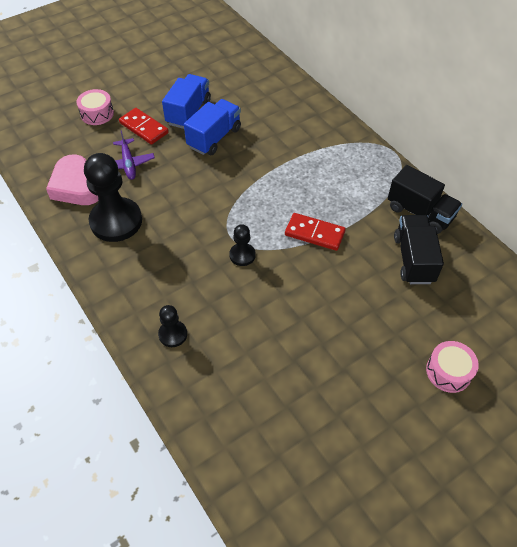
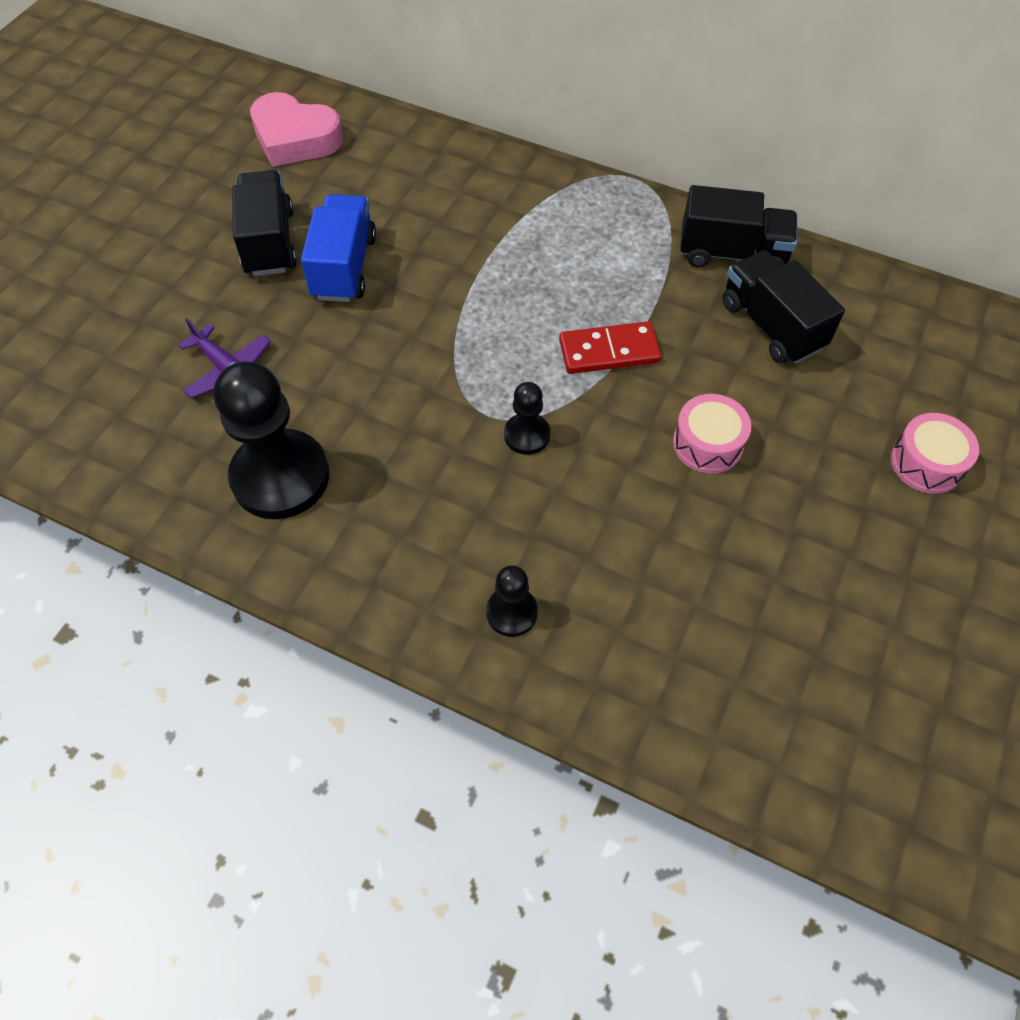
camera: 30 degrees left, 5 degrees up
(77, 186) = (164, 449): pink heart -> pink heart (295, 138)
(97, 114) = (106, 309): pink drum -> pink drum (708, 444)
(143, 128) = (210, 299): red domino -> none
(188, 112) = (269, 242): blue truck -> black truck

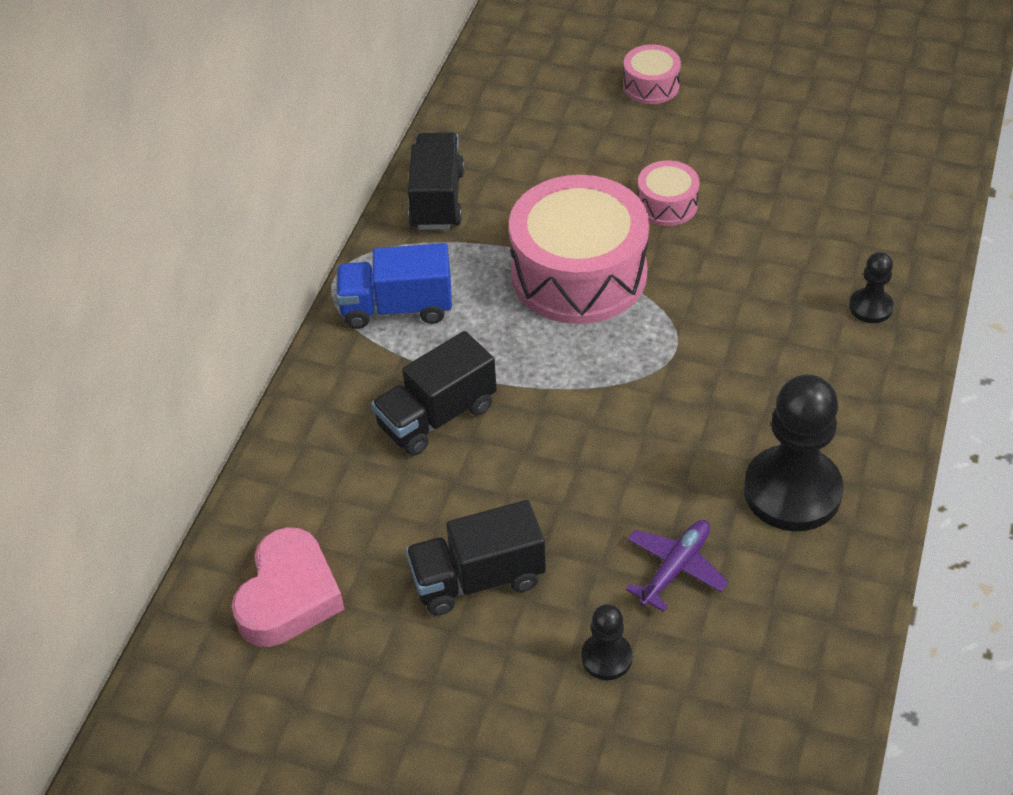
camera: 95 degrees left, 10 degrees down
(344, 267) = (505, 498): blue truck -> blue truck (397, 308)
(527, 435) = (691, 319): black pawn -> black pawn (606, 657)
(609, 351) = (579, 274): red domino -> pink drum
(771, 326) = (524, 171): black truck -> black truck (437, 416)

